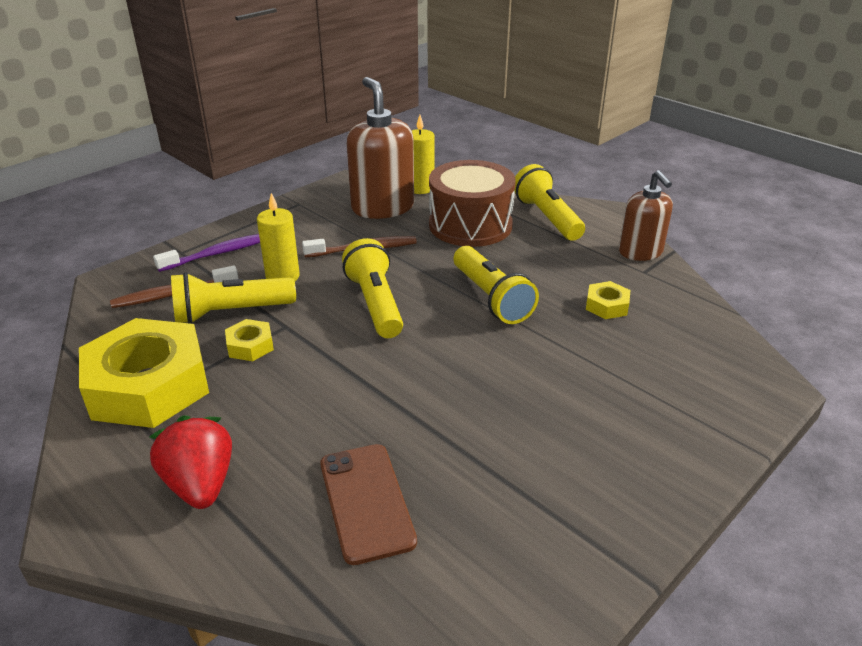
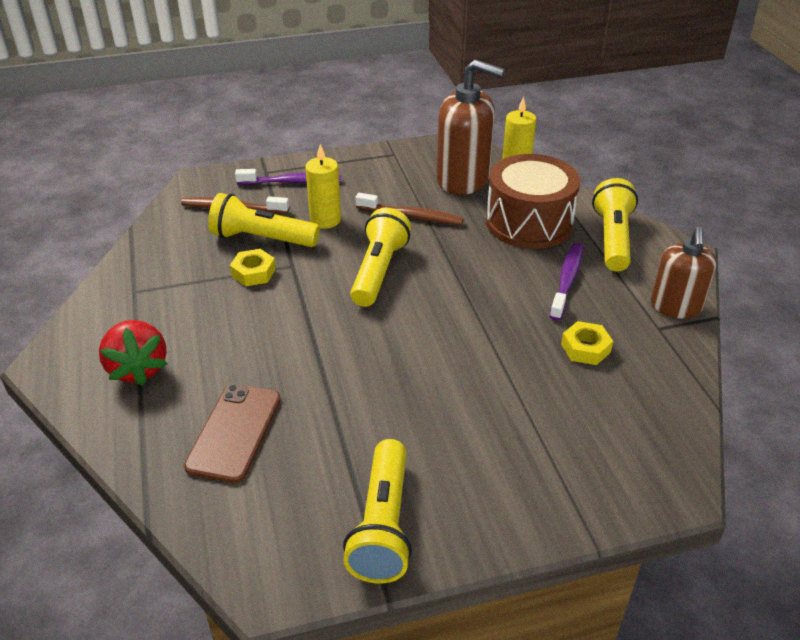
camera: 30 degrees right, 5 degrees up
(149, 385) = (161, 278): yellow nut -> none
(200, 484) = (138, 368): red strawberry -> red strawberry turned 150 degrees clockwise
(382, 207) = (463, 179): brown soap dispenser -> brown soap dispenser turned 105 degrees clockwise
(491, 298) = (483, 301): yellow flashlight -> yellow flashlight (383, 525)
(543, 259) = (567, 280): none -> purple toothbrush

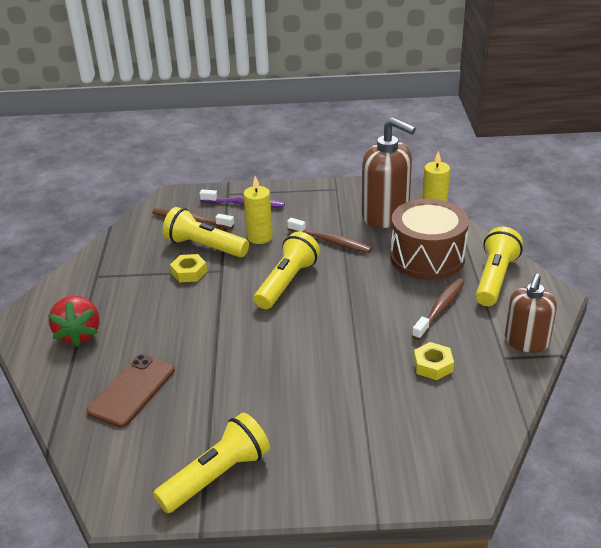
camera: 15 degrees right, 5 degrees down
(383, 525) = (217, 476): yellow flashlight -> yellow flashlight turned 150 degrees counterclockwise
(567, 280) = (440, 308): purple toothbrush -> brown toothbrush

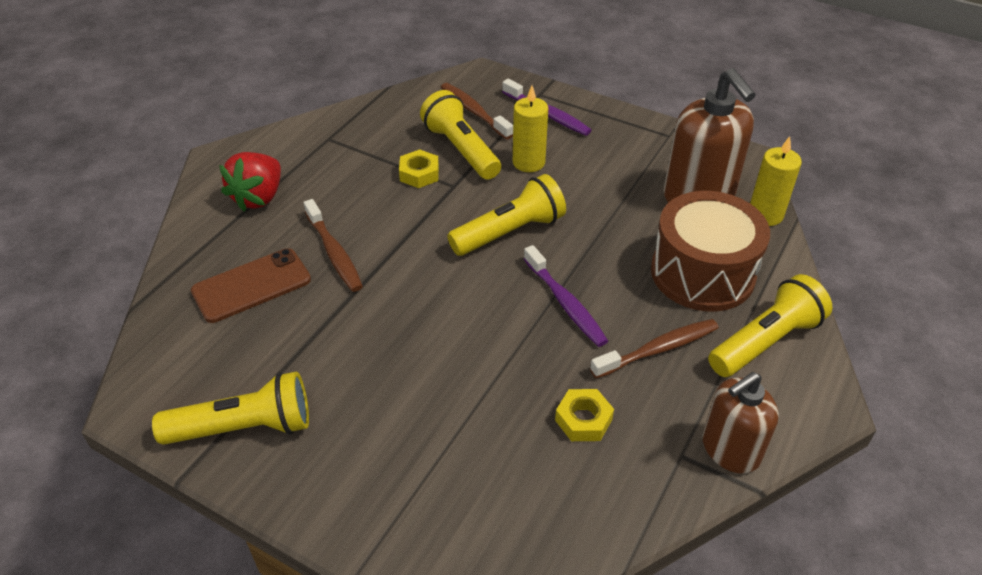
camera: 30 degrees right, 10 degrees up
(331, 241) = (604, 202): brown toothbrush -> brown toothbrush (334, 253)
(362, 308) = (565, 303): none -> purple toothbrush

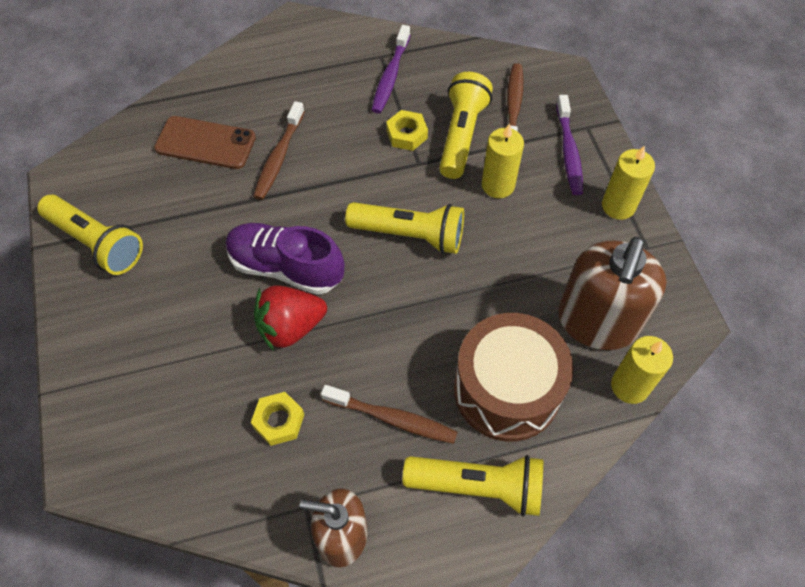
camera: 45 degrees right, 15 degrees up
(259, 197) = (283, 75): red strawberry -> red strawberry (290, 327)
(445, 319) = (286, 267): none -> purple shoe
(565, 303) = (376, 325): purple toothbrush -> purple toothbrush (390, 76)
(621, 124) = (618, 206): none -> yellow candle

